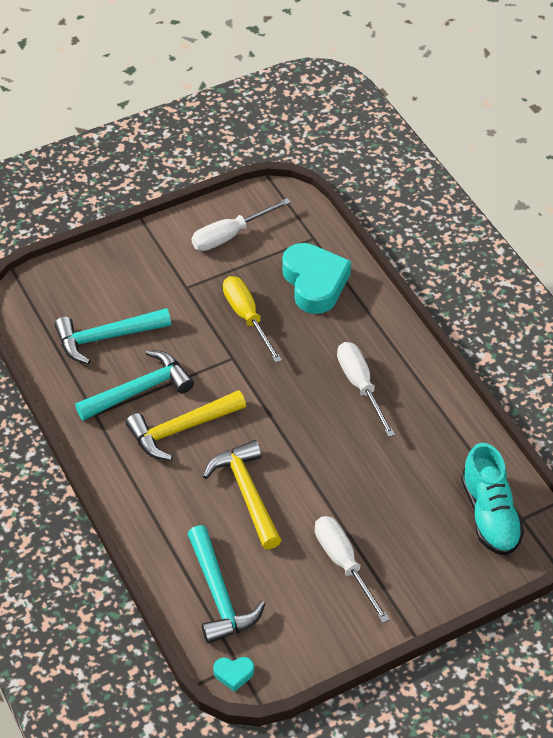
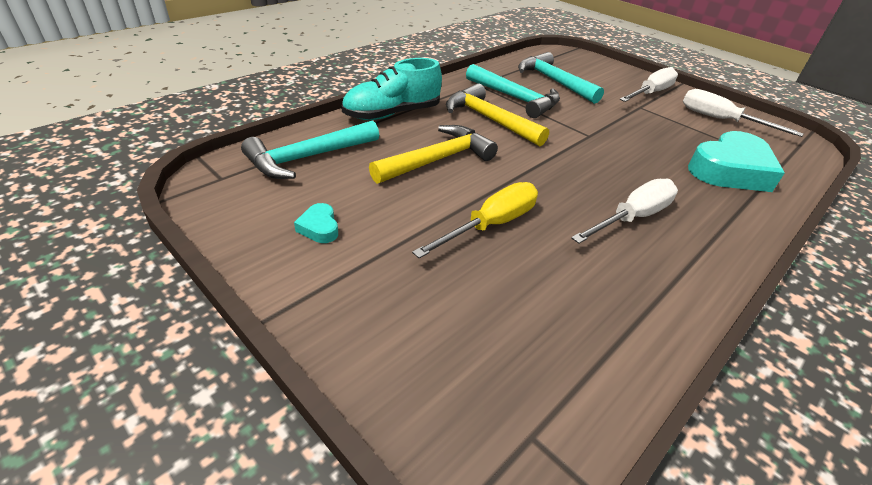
camera: 70 degrees right, 10 degrees down
(234, 674) = (208, 176): turquoise heart -> turquoise heart (319, 227)
(247, 317) = (643, 138): yellow screwdriver -> yellow screwdriver (491, 225)
(344, 563) = (370, 236): white screwdriver -> white screwdriver (650, 93)
(490, 515) = (515, 384): turquoise shoe -> turquoise shoe (391, 114)

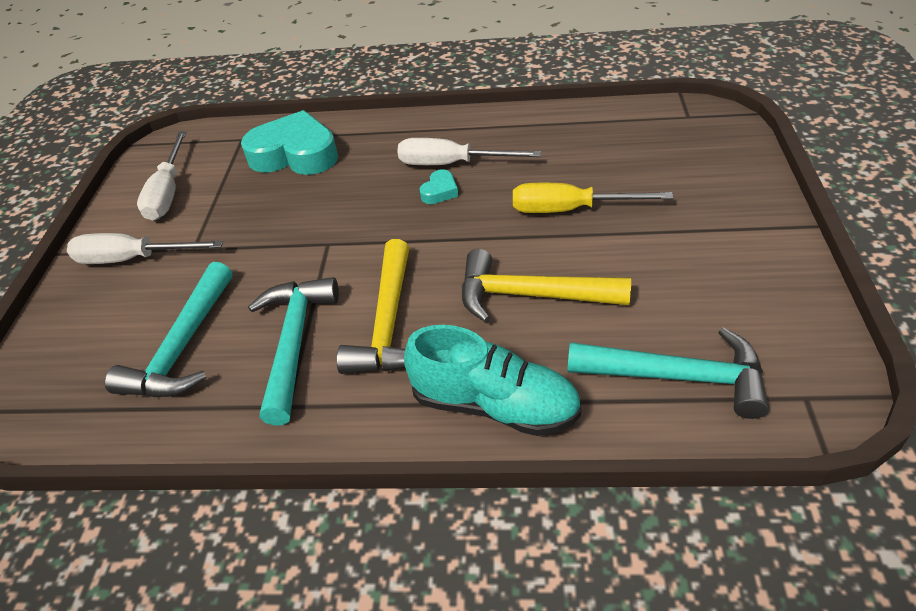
camera: 125 degrees left, 5 degrees up
(319, 227) = (725, 277): turquoise heart -> turquoise heart (440, 191)

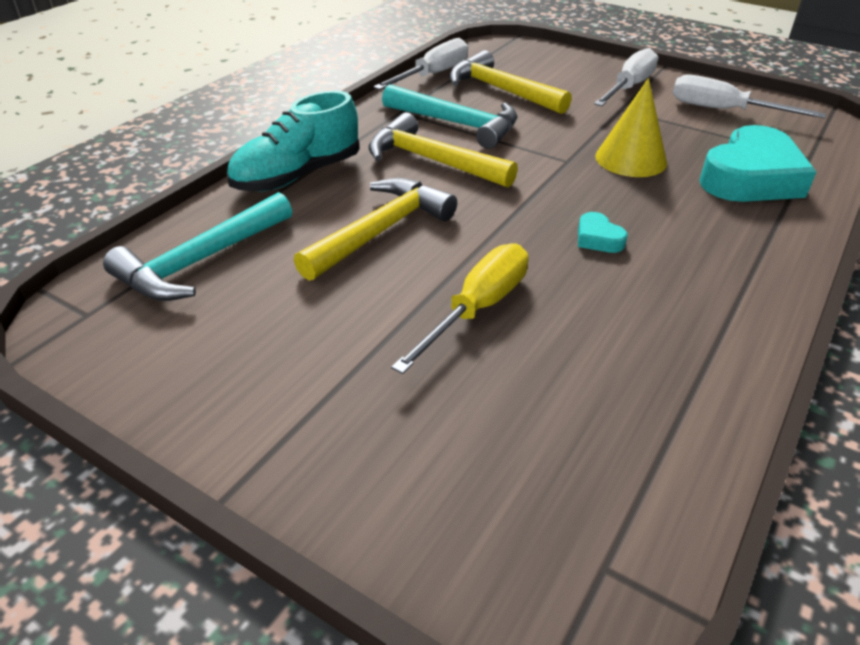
camera: 115 degrees right, 5 degrees down
(183, 347) = (501, 90): turquoise hammer -> yellow hammer
(301, 212) = (631, 159): none -> yellow cone
(451, 164) = (649, 264): white screwdriver -> white screwdriver (433, 75)

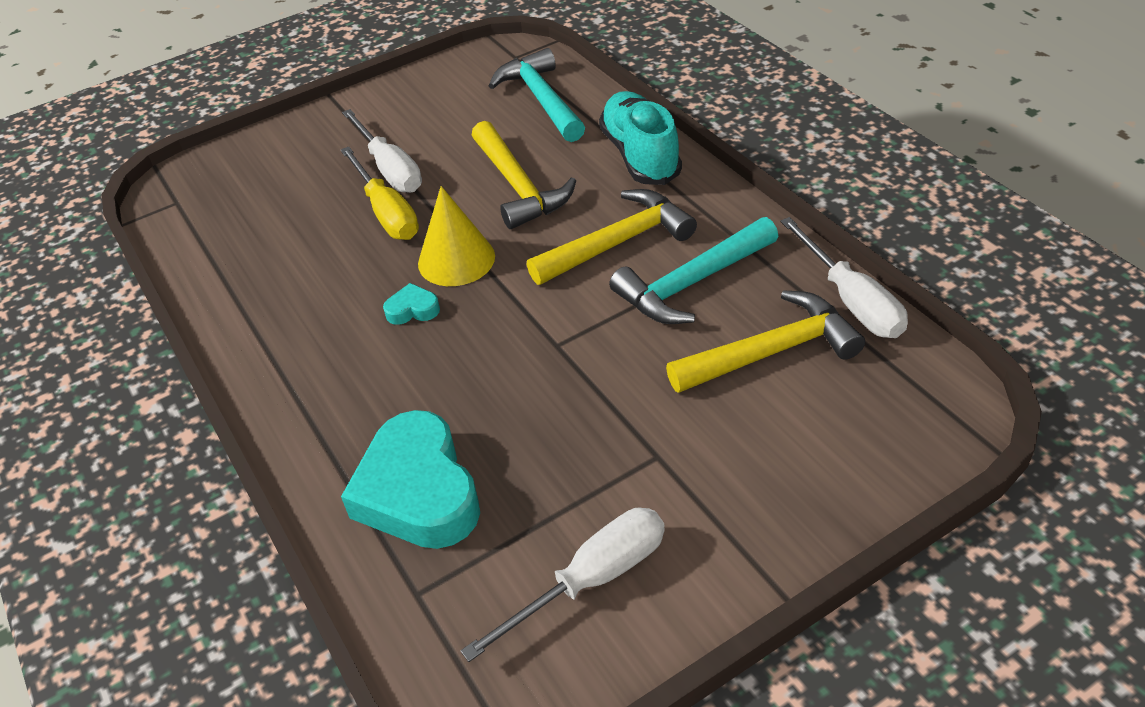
camera: 120 degrees right, 5 degrees up
(629, 87) = (722, 501): white screwdriver -> white screwdriver (389, 169)
(631, 159) = (526, 400): yellow cone -> yellow cone (456, 259)

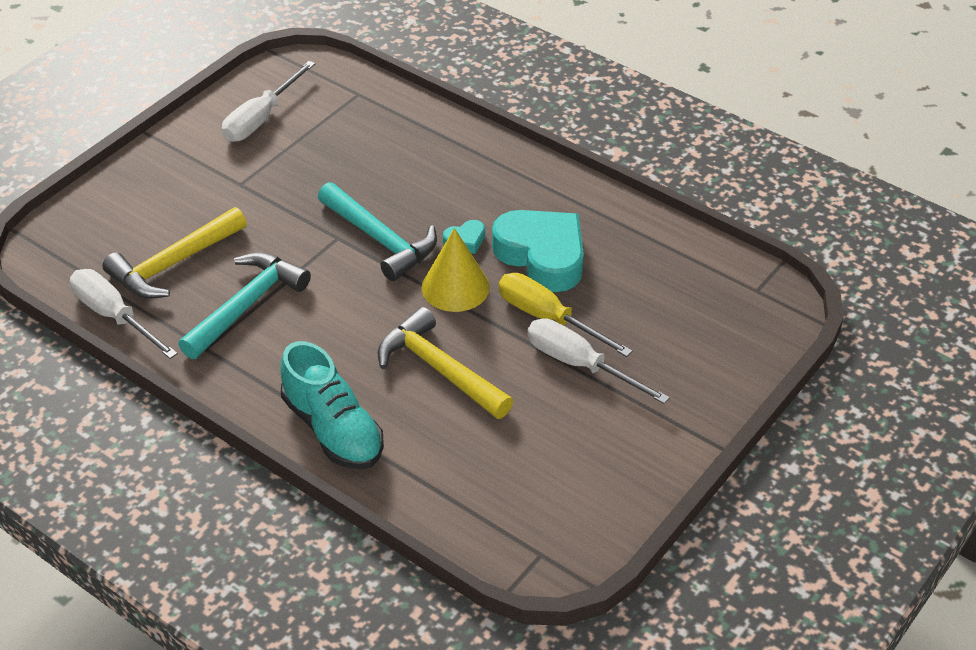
camera: 155 degrees right, 0 degrees up
(418, 491) = (387, 136): turquoise heart -> turquoise heart (542, 256)
(542, 99) = (472, 487): turquoise hammer -> turquoise hammer (380, 240)
(617, 243) = (321, 329): yellow hammer -> none

